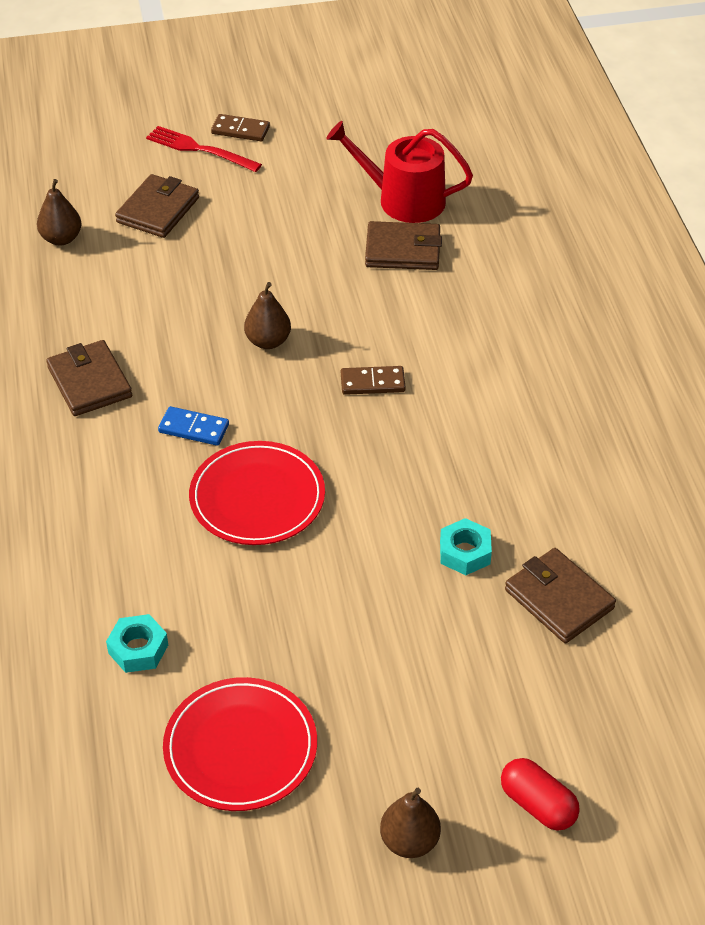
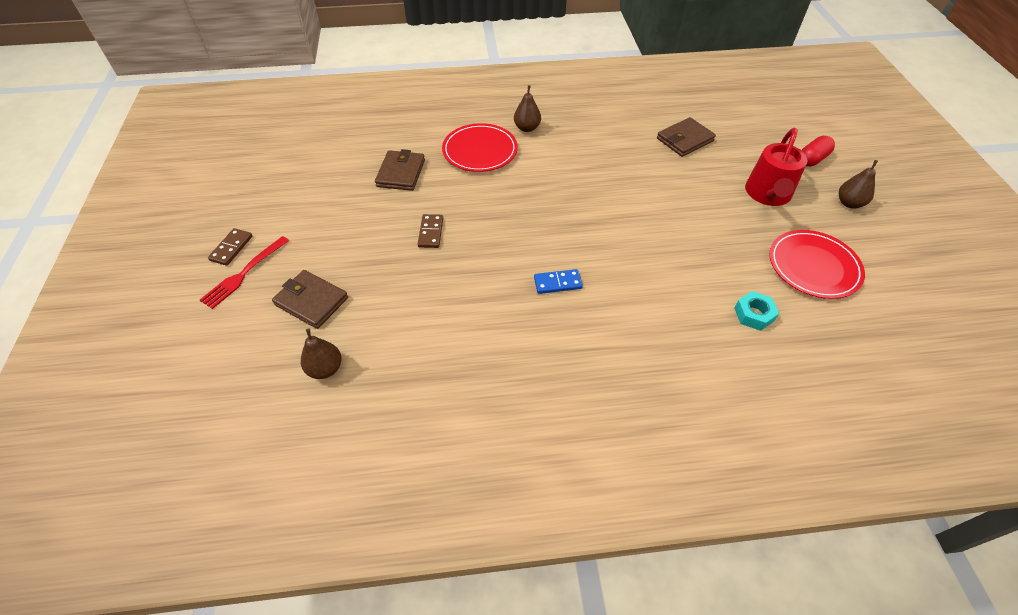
camera: 85 degrees left, 5 degrees up
(89, 382) = (505, 345): brown wallet -> none
(194, 428) = (557, 283): blue domino -> blue domino turned 60 degrees clockwise
(257, 497) = (620, 252): red plate -> red plate (480, 150)
(268, 341) = (476, 241): brown pear -> brown pear (527, 128)
(372, 383) = (522, 195): brown domino -> brown domino (430, 232)
(403, 200) = (350, 169): red watering can -> red watering can (768, 194)
(465, 552) = (657, 168): turquoise nut -> none

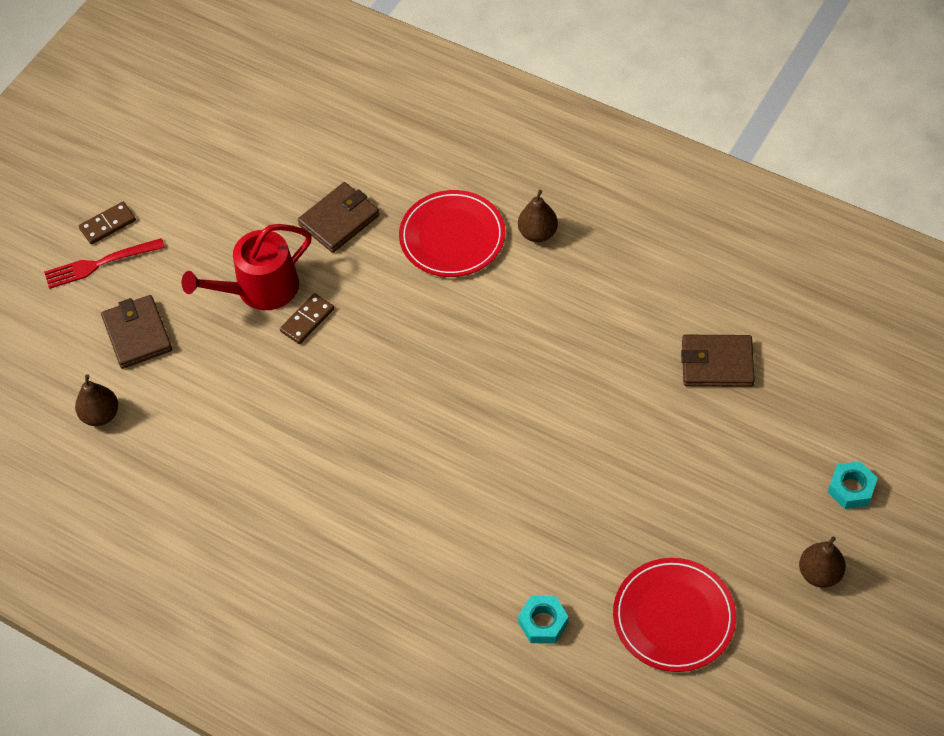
camera: 40 degrees right, 5 degrees up
(557, 283) = (380, 460): blue domino -> none
(768, 194) = (731, 500): red watering can -> red watering can (260, 289)
(812, 159) = (851, 489): red capsule -> turquoise nut

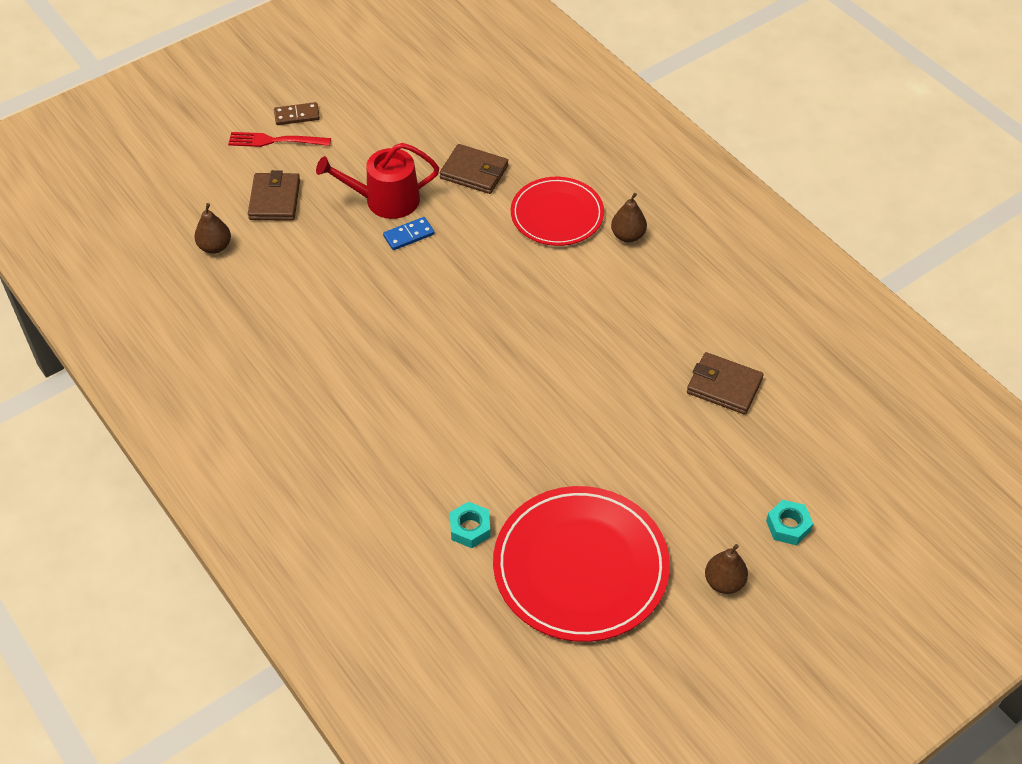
camera: 20 degrees right, 5 degrees down
(307, 320) = (409, 235): brown domino -> blue domino
(339, 220) = (474, 172): brown wallet -> brown wallet turned 45 degrees clockwise
(674, 617) = (580, 567): red plate -> red plate, size x1.57

